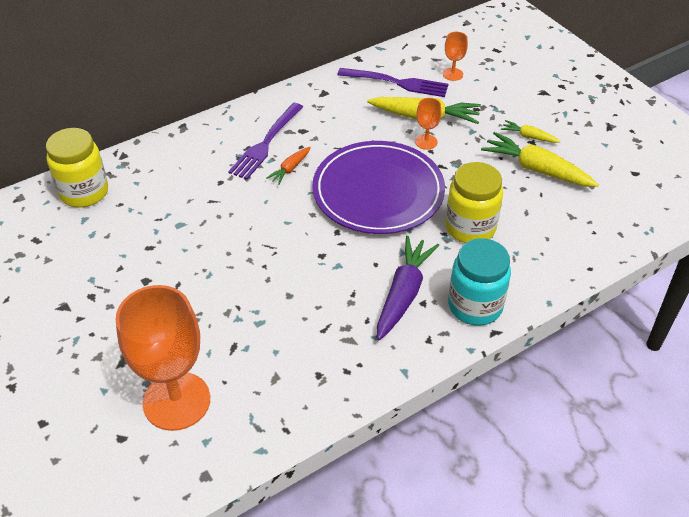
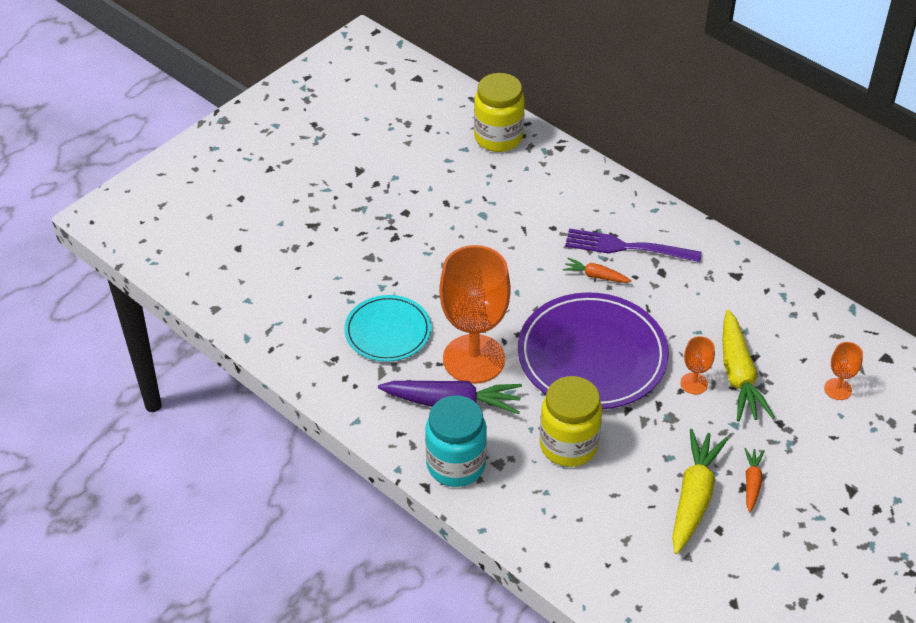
camera: 75 degrees right, 0 degrees up
(176, 401) = (281, 271): orange goblet -> orange goblet (474, 359)
(299, 325) = (388, 331): none -> turquoise plate
(397, 83) = (790, 337): purple fork -> none
(528, 136) = (752, 482): yellow carrot -> orange carrot

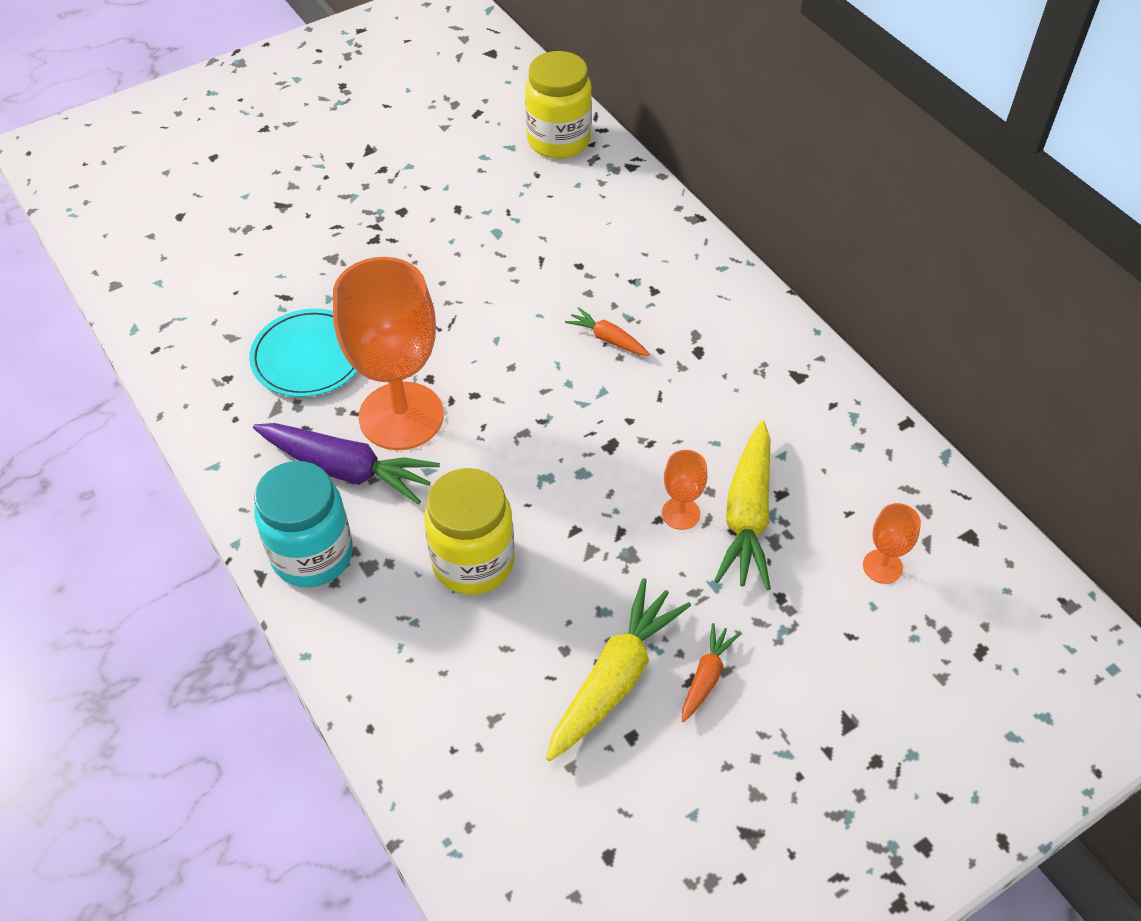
camera: 15 degrees right, 5 degrees up
(592, 355) = (558, 444): purple plate -> none
(627, 247) = (665, 309): purple fork -> none

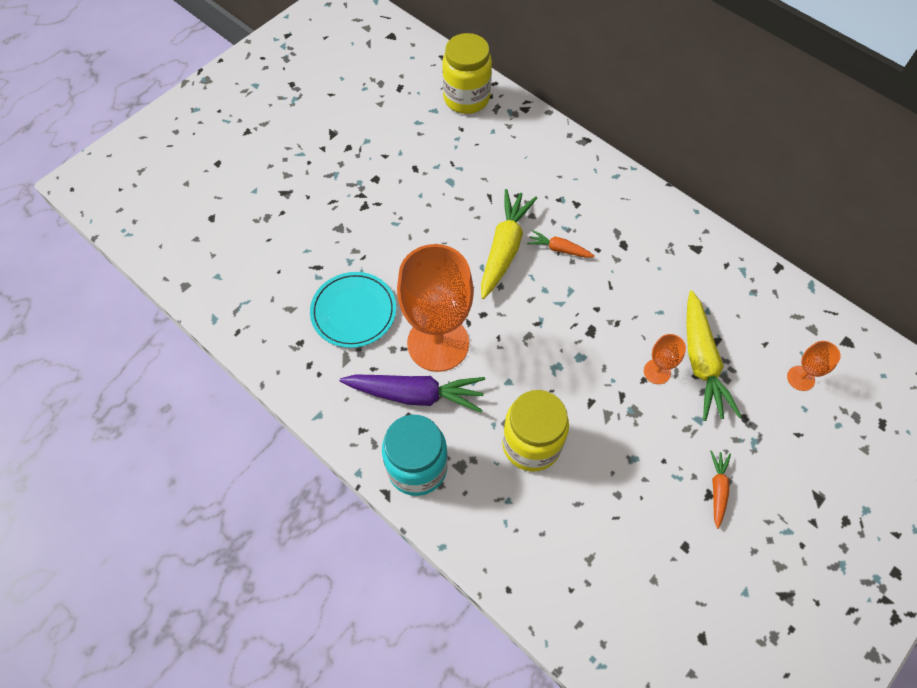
camera: 15 degrees left, 10 degrees up
(615, 678) = (659, 506): yellow carrot -> yellow carrot (504, 248)

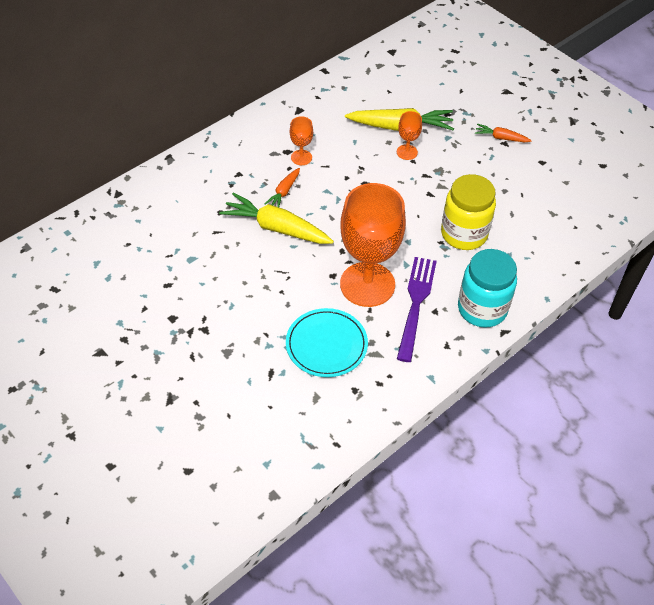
camera: 85 degrees left, 10 degrees down
(416, 395) = (416, 304): purple carrot -> purple fork
(466, 98) = (89, 235): yellow jar -> none
(800, 378) = (418, 80): orange goblet -> orange goblet (301, 157)

